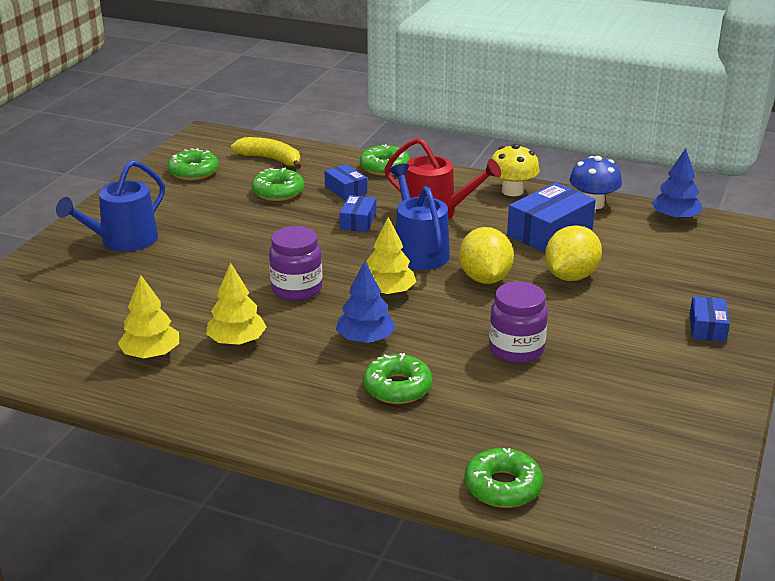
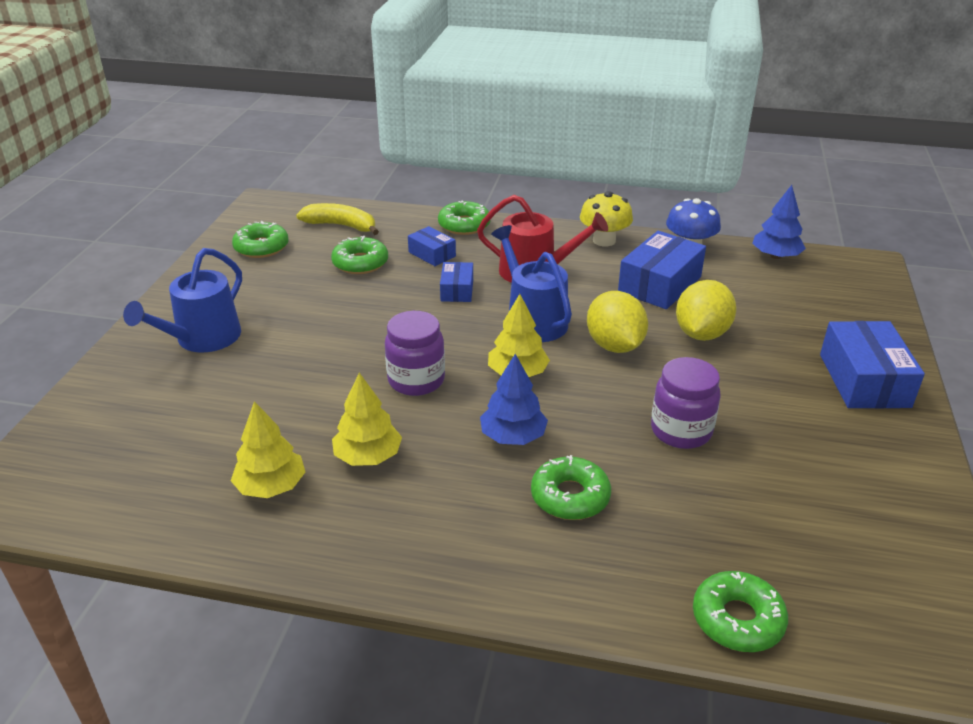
camera: 10 degrees left, 5 degrees up
(707, 327) = (864, 380): blue box -> blue box, size x1.81

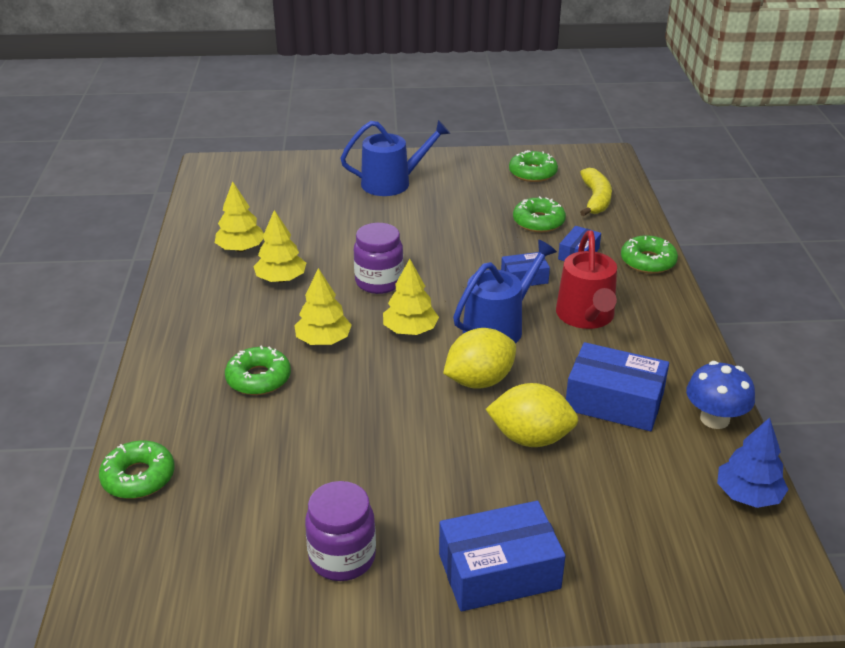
camera: 75 degrees right, 0 degrees up
(202, 339) = (392, 183): blue watering can -> blue watering can turned 150 degrees clockwise
(513, 436) = (323, 340): blue tree -> yellow tree
(604, 240) = (683, 353): yellow mushroom -> none
(681, 431) = (360, 433): purple jar -> purple jar (342, 557)

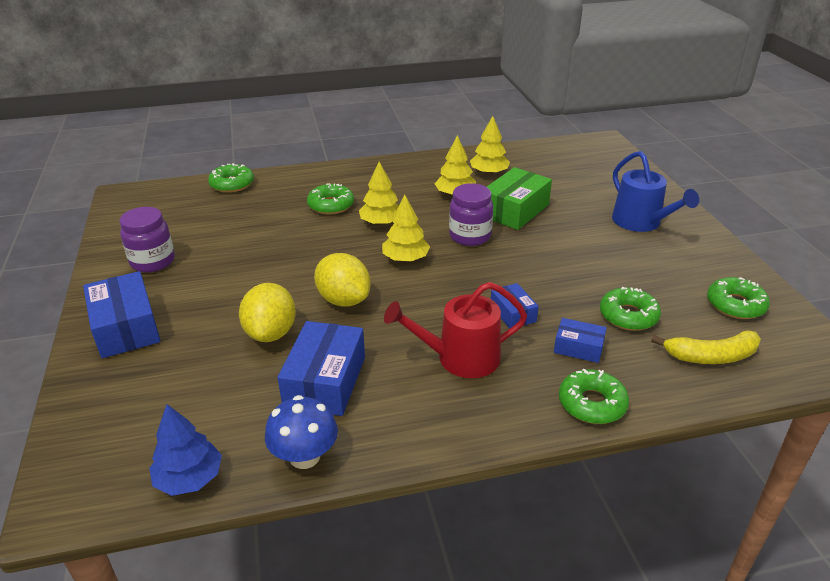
camera: 80 degrees right, 0 degrees up
(337, 246) = (514, 210): none -> green box
(498, 327) = (424, 304): blue watering can -> none

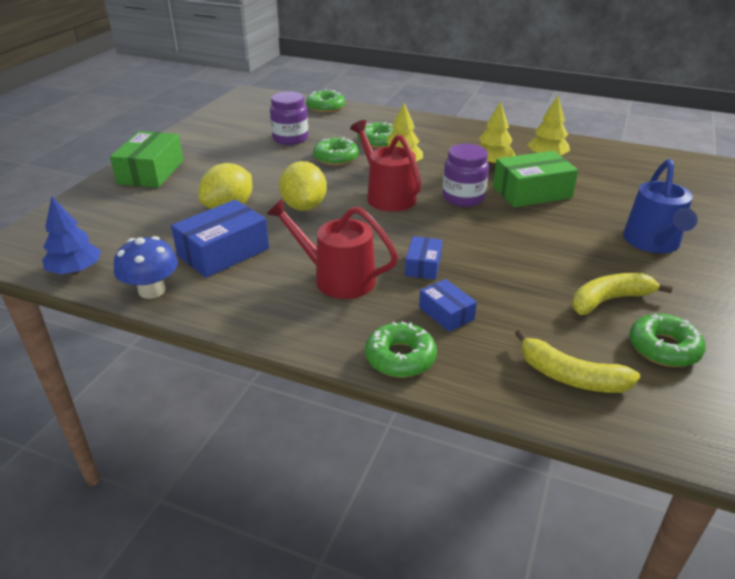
camera: 35 degrees right, 0 degrees up
(126, 327) = (151, 172): blue box -> green box
(152, 261) = (214, 139): purple jar -> purple jar (290, 139)
(405, 259) = (387, 196): yellow tree -> red watering can
(628, 316) = (529, 310): green donut -> green donut (336, 158)
(666, 282) = (609, 300): none -> yellow banana

